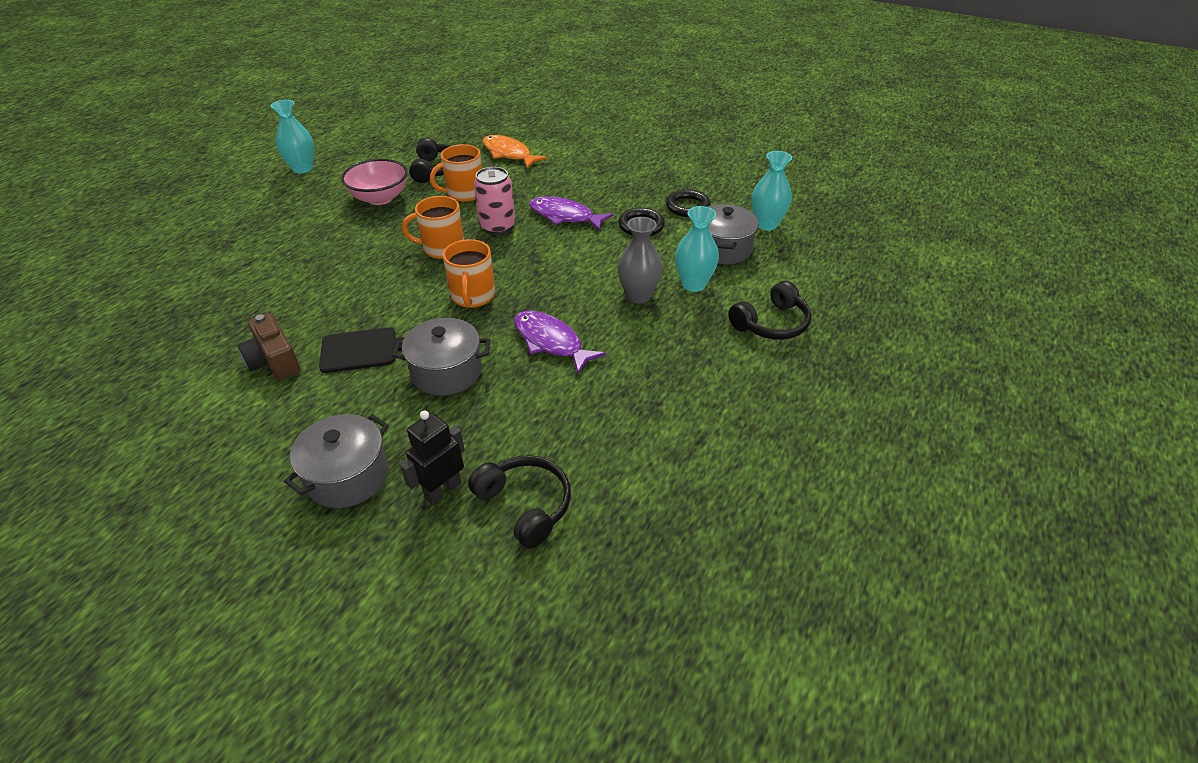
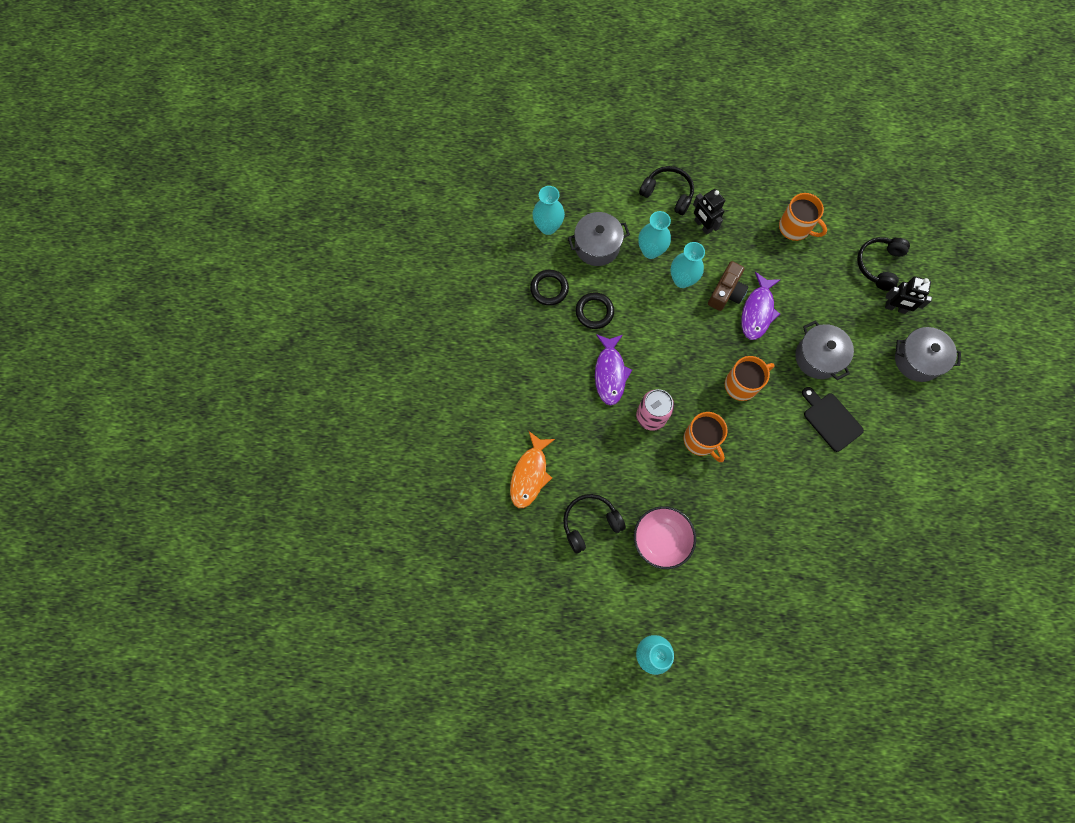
camera: 115 degrees left, 30 degrees up
(274, 361) = (872, 468): brown camera -> brown camera (726, 292)
(464, 193) = (616, 472): orange mug -> orange mug (795, 227)
(638, 296) = (682, 280): grey vase -> turquoise vase
(706, 338) = (702, 226): none -> black robot

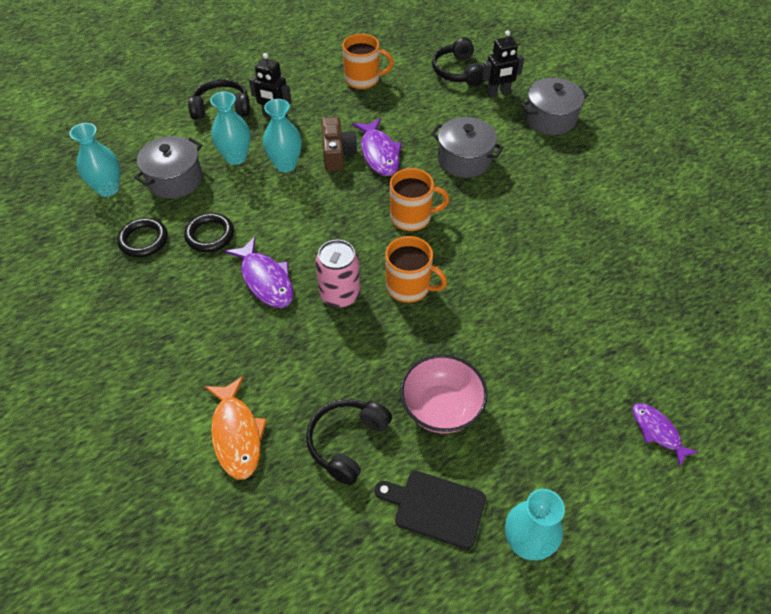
camera: 35 degrees left, 20 degrees down
(742, 384) = (412, 217): orange mug -> orange mug turned 60 degrees clockwise
(783, 647) = (657, 432): none -> purple fish
(830, 420) = (518, 201): black cutting board -> black cutting board (435, 508)

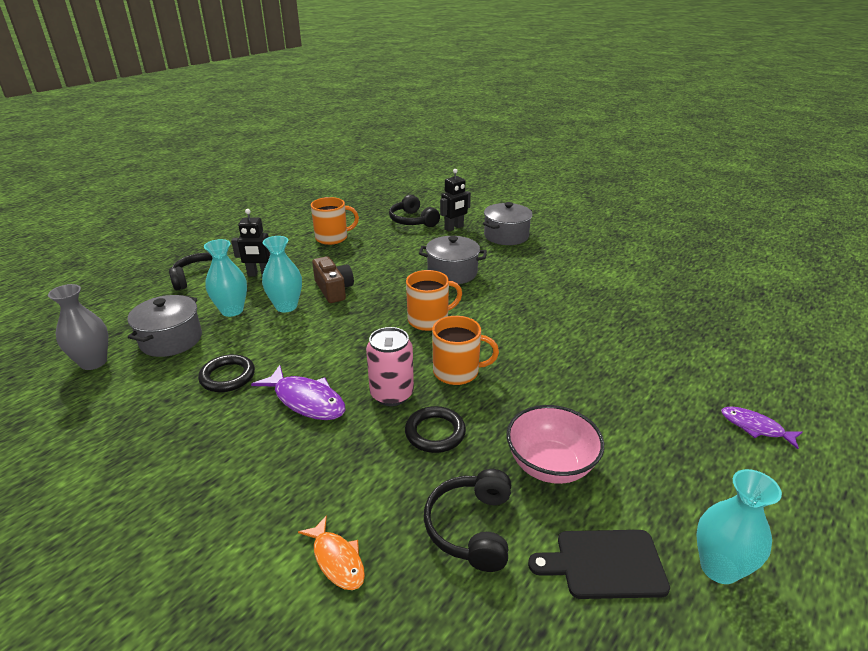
camera: 20 degrees left, 20 degrees down
(108, 189) = (93, 362): turquoise vase -> grey vase
(143, 240) = (150, 397): black ring -> black ring (435, 432)
(236, 434) = (337, 559): orange fish -> orange fish, size x0.65
(379, 153) = (373, 282): purple fish -> none

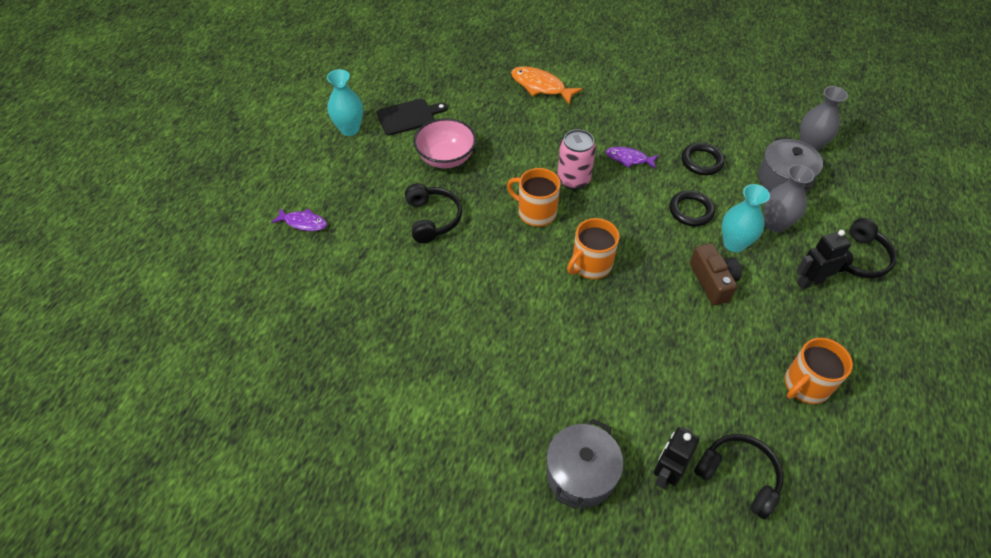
camera: 160 degrees right, 20 degrees up
(232, 310) = (775, 224): turquoise vase -> grey vase
(306, 400) = (629, 159): purple fish -> purple fish, size x0.65
(334, 289) = (713, 281): brown camera -> brown camera turned 150 degrees counterclockwise
(337, 559) = (541, 86): orange fish -> orange fish, size x1.55
(435, 432) = (527, 160): black ring -> black ring (691, 211)
(452, 273) = (609, 352): grey pot -> none
(457, 372) = (536, 212): orange mug -> orange mug turned 45 degrees clockwise
(471, 527) = (481, 115): black headphones -> black headphones (432, 219)

